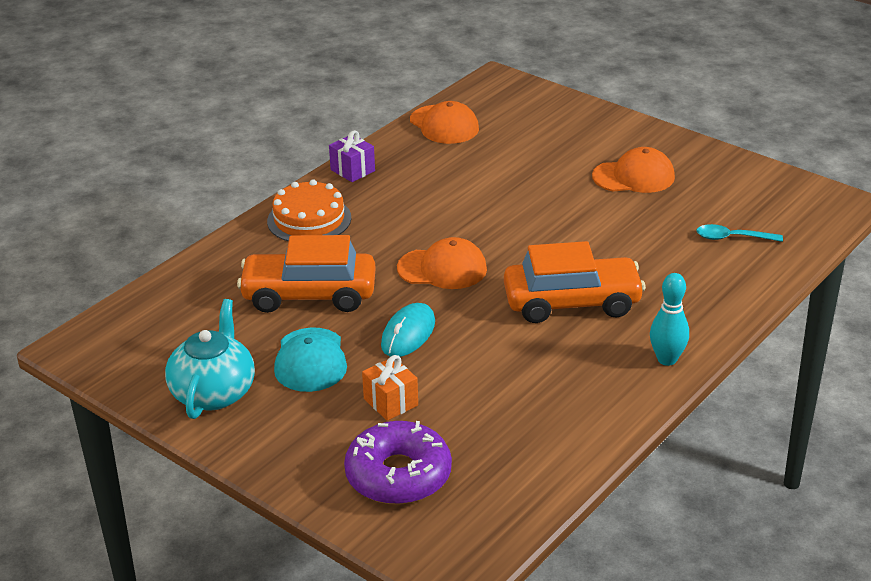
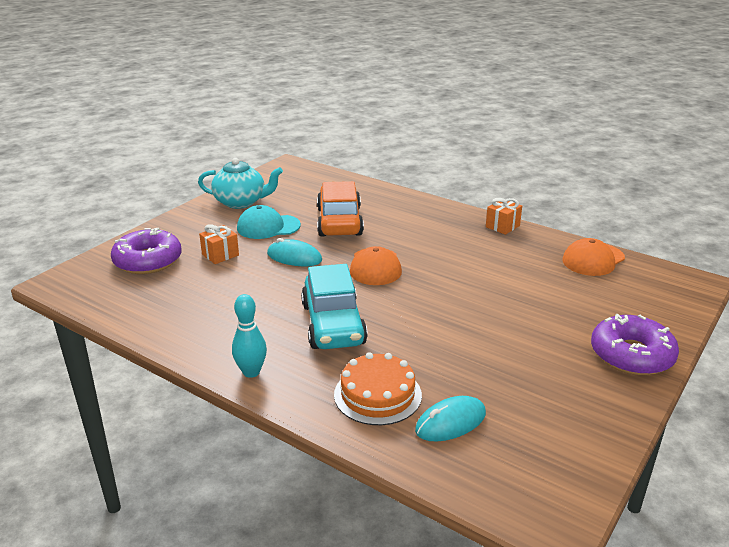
camera: 85 degrees right, 5 degrees down
(309, 219) = (430, 215): orange cake -> orange cake (377, 395)
(352, 170) = (502, 226): purple gift -> orange gift
(572, 302) = (333, 324): orange car -> turquoise car
(623, 134) = (631, 355): none -> purple donut
(634, 176) = (548, 360): orange cap -> none
(732, 238) = (450, 422): turquoise spoon -> turquoise mouse

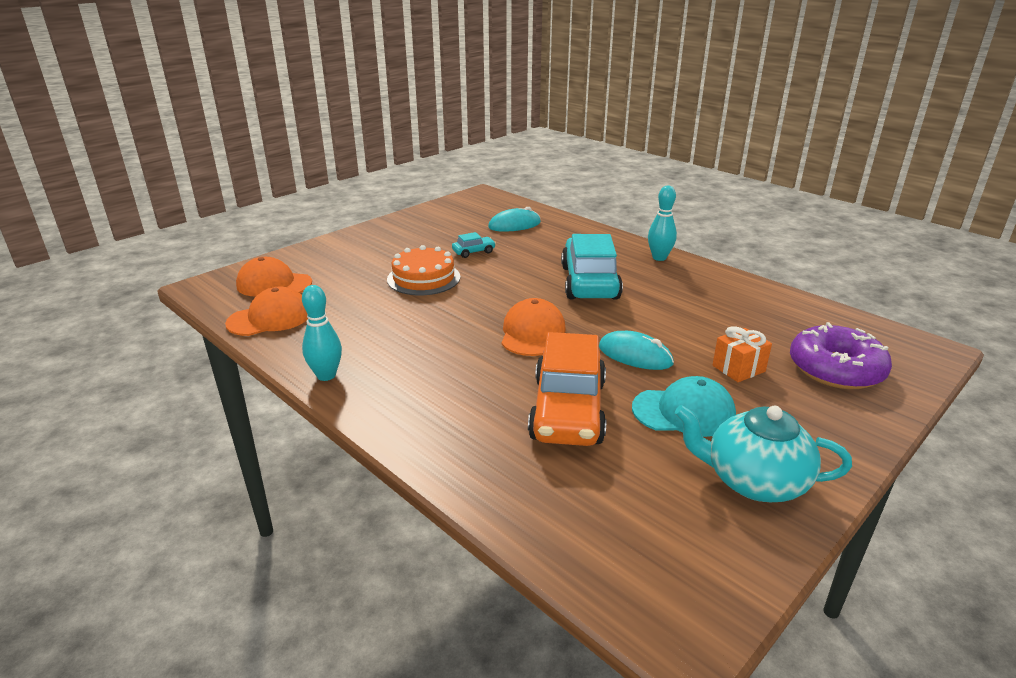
camera: 170 degrees left, 0 degrees up
(377, 395) = (560, 239): orange cake -> orange cake (423, 278)
(475, 357) = (473, 252): none -> turquoise car
(502, 226) = (326, 375): orange gift -> turquoise bowling pin
(631, 355) = (349, 244): purple donut -> none
(636, 291) = (274, 284): none -> orange cap

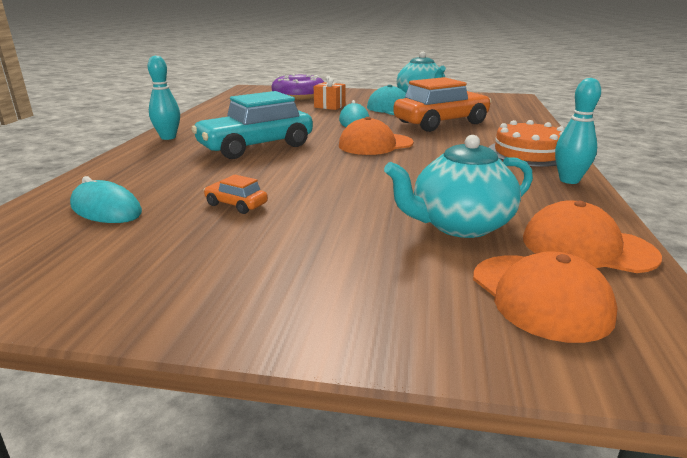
camera: 125 degrees left, 5 degrees down
(349, 297) = (459, 225): none -> turquoise teapot
(423, 278) = (348, 206): orange cake -> orange cake (528, 153)
(473, 252) = (236, 205): turquoise car -> orange car

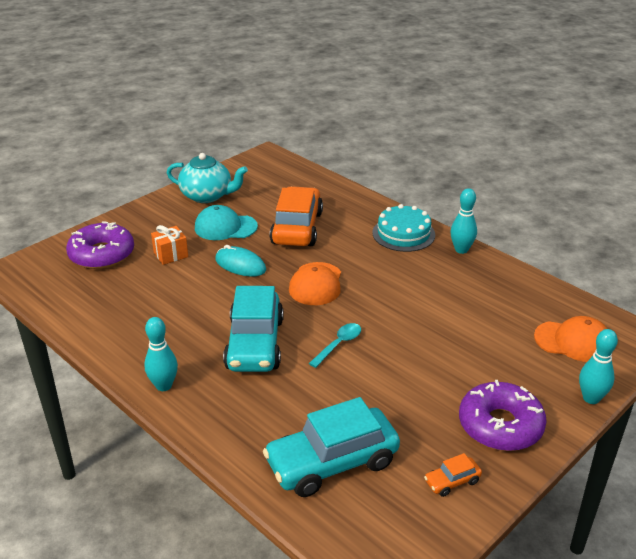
camera: 55 degrees left, 10 degrees up
(106, 209) = (332, 462): turquoise mouse -> turquoise car
(236, 205) = (380, 397): orange car -> orange car (452, 481)
(255, 285) = (500, 425): none -> purple donut
(299, 171) = (339, 344): none -> turquoise spoon
(418, 352) = (591, 398): none -> turquoise bowling pin
(459, 225) = (487, 323): turquoise teapot -> none
(528, 153) = (403, 234): orange cake -> turquoise cake
(587, 247) = (542, 299): orange cap -> none

